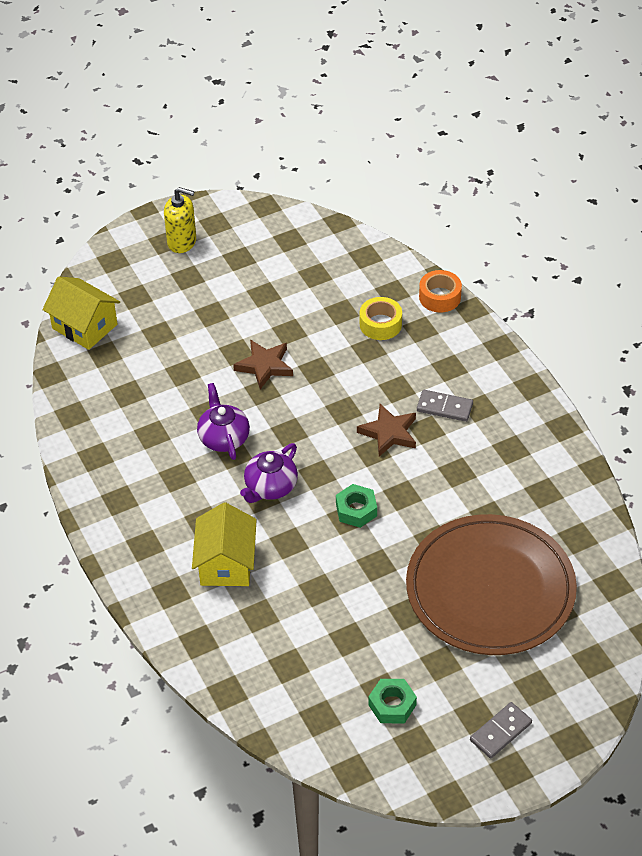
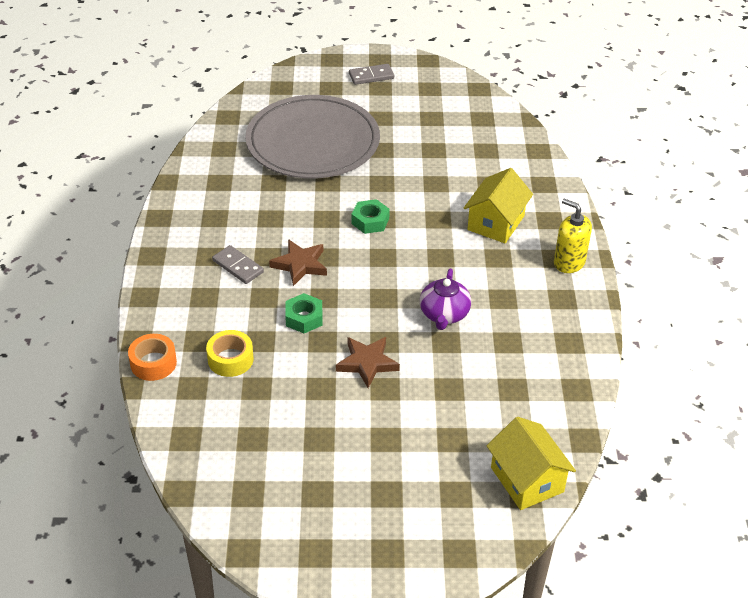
camera: 155 degrees left, 5 degrees down
(182, 242) = (367, 543): yellow soap dispenser -> yellow soap dispenser (569, 262)
(270, 487) = (428, 261): purple teapot -> none
(392, 705) = (430, 109): green nut -> green nut (304, 318)
(490, 589) = (313, 142): brown plate -> grey plate

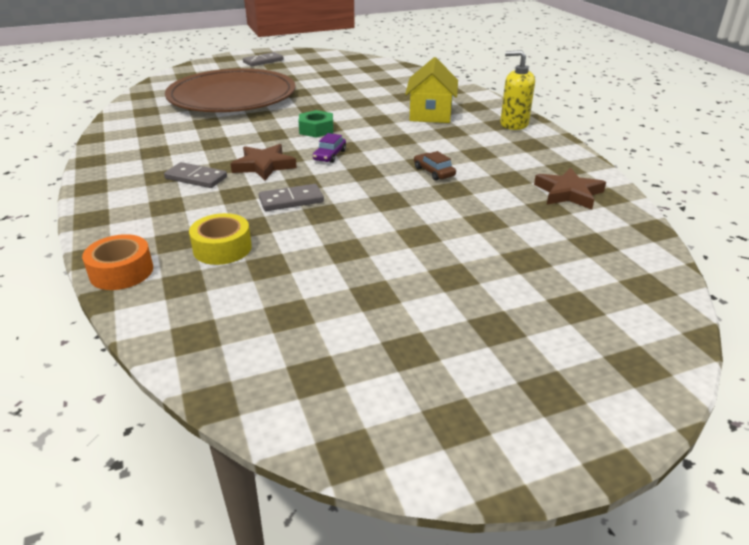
camera: 20 degrees left, 10 degrees down
(304, 318) = (291, 200): green nut -> grey domino
(313, 142) = (232, 97): grey plate -> brown plate
(364, 265) = (329, 155): none -> purple car
(367, 363) = (383, 220): brown star -> brown star (568, 193)
(444, 314) = (434, 172): purple teapot -> brown car
(527, 480) = (636, 274): yellow house -> none

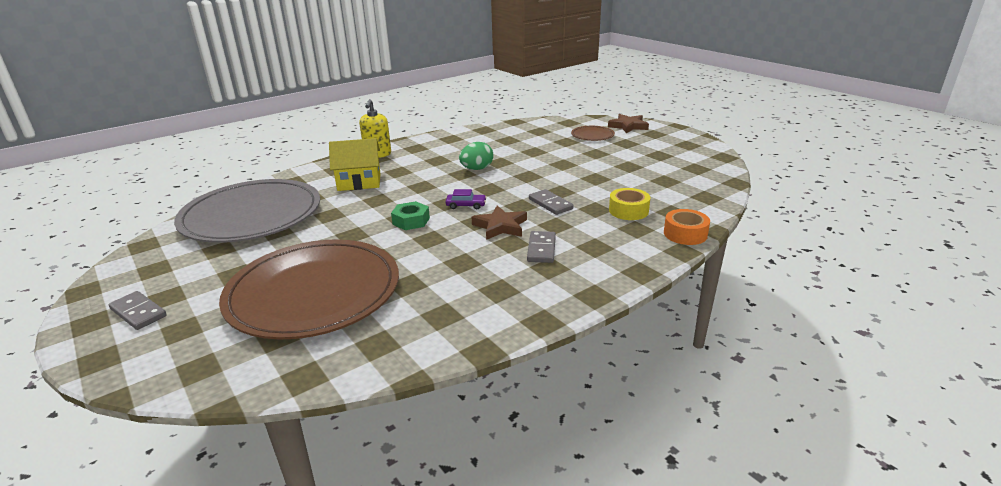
camera: 105 degrees left, 5 degrees down
(381, 79) = (252, 215): none -> grey plate
(434, 172) = (477, 169): brown car -> green egg
(555, 296) = (592, 135): none -> brown plate
(568, 193) = (486, 137): brown star -> brown star (628, 126)

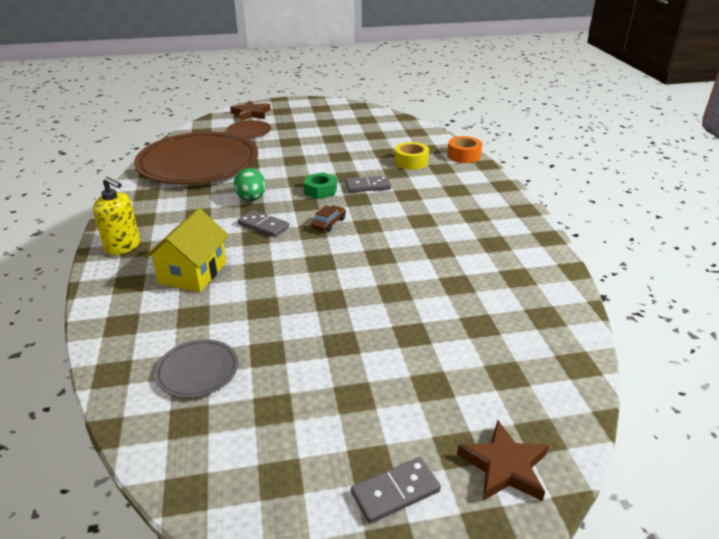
camera: 65 degrees left, 5 degrees up
(252, 215) = (197, 371): grey plate -> grey plate, size x0.41
(314, 292) = (437, 341): brown plate -> brown plate (198, 163)
(411, 221) = (332, 258): green nut -> green nut (320, 191)
(466, 205) = (329, 223): purple car -> brown car
(500, 226) = (388, 217): brown star -> brown star (504, 466)
(541, 249) = (443, 210): grey domino -> grey domino (263, 226)

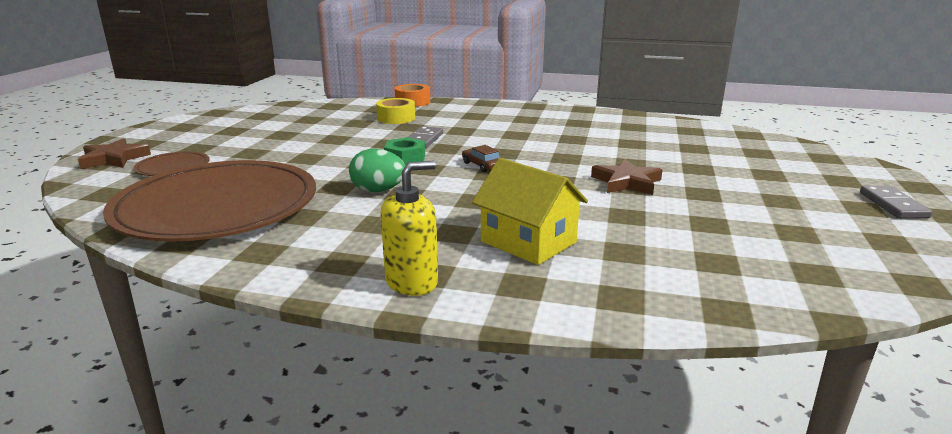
camera: 65 degrees left, 10 degrees down
(197, 371) = (732, 260): grey plate -> none
(263, 226) = (453, 193): grey domino -> none
(504, 466) = (858, 171): brown star -> brown star (626, 182)

